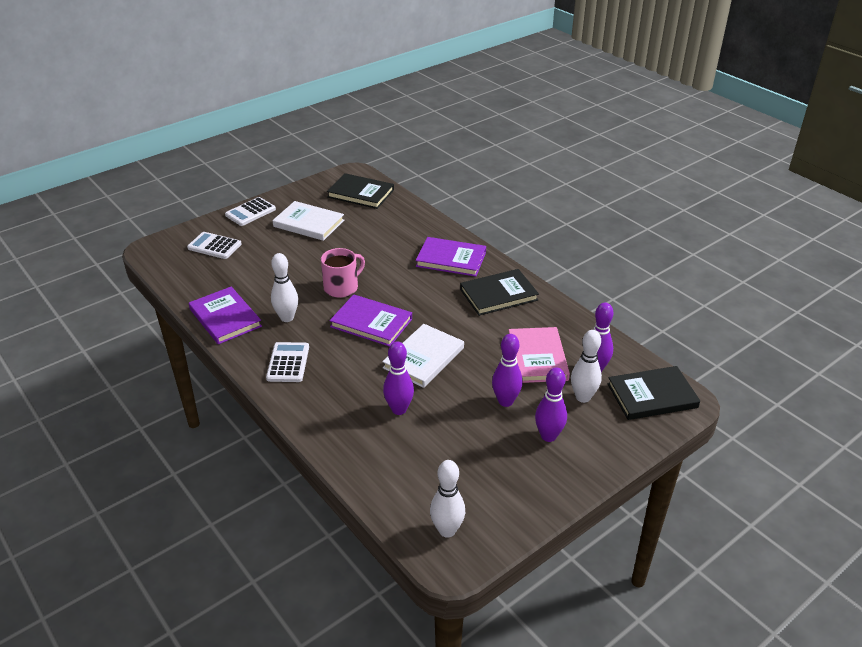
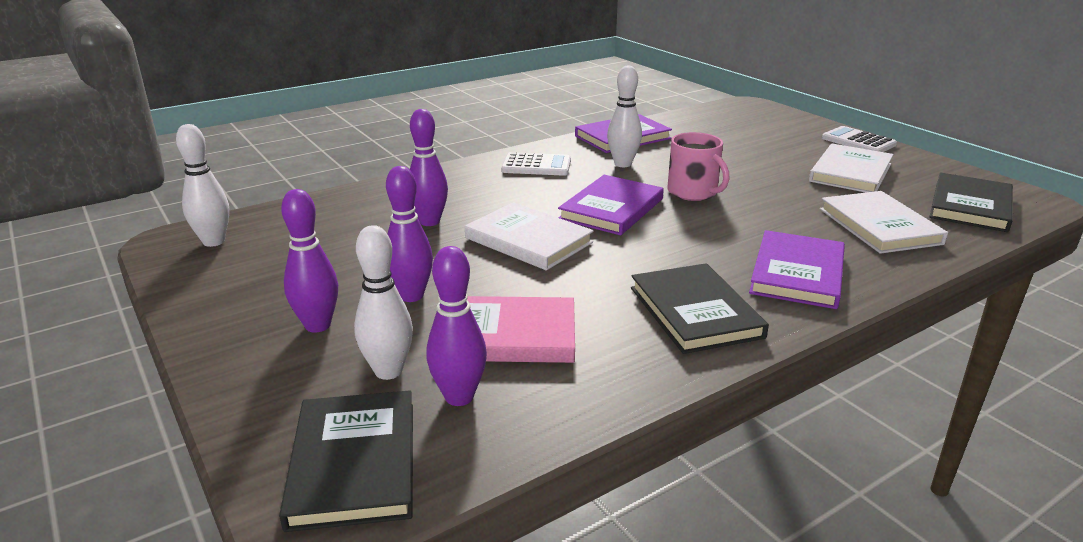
camera: 95 degrees right, 10 degrees down
(214, 246) = (767, 128): white calculator -> none
(389, 226) = (879, 226): none -> white book

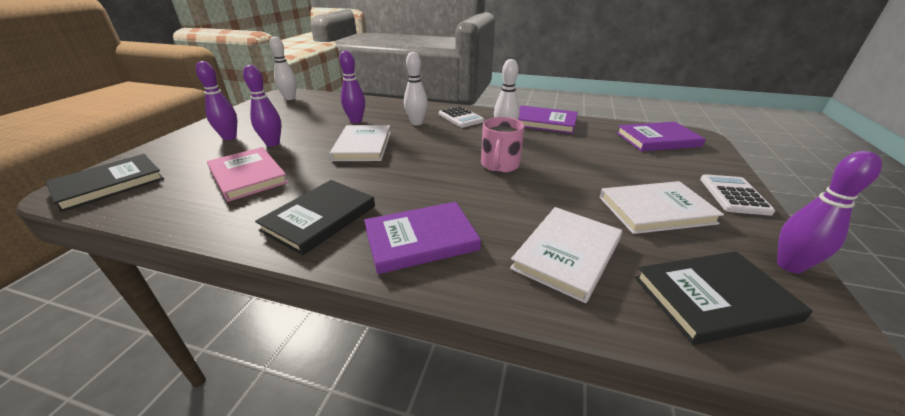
camera: 50 degrees right, 5 degrees up
(388, 371) = (195, 163): white bowling pin -> white bowling pin (416, 123)
(459, 397) = (176, 186): purple bowling pin -> purple bowling pin (789, 266)
(611, 209) = (434, 151): purple book -> purple book (657, 139)

